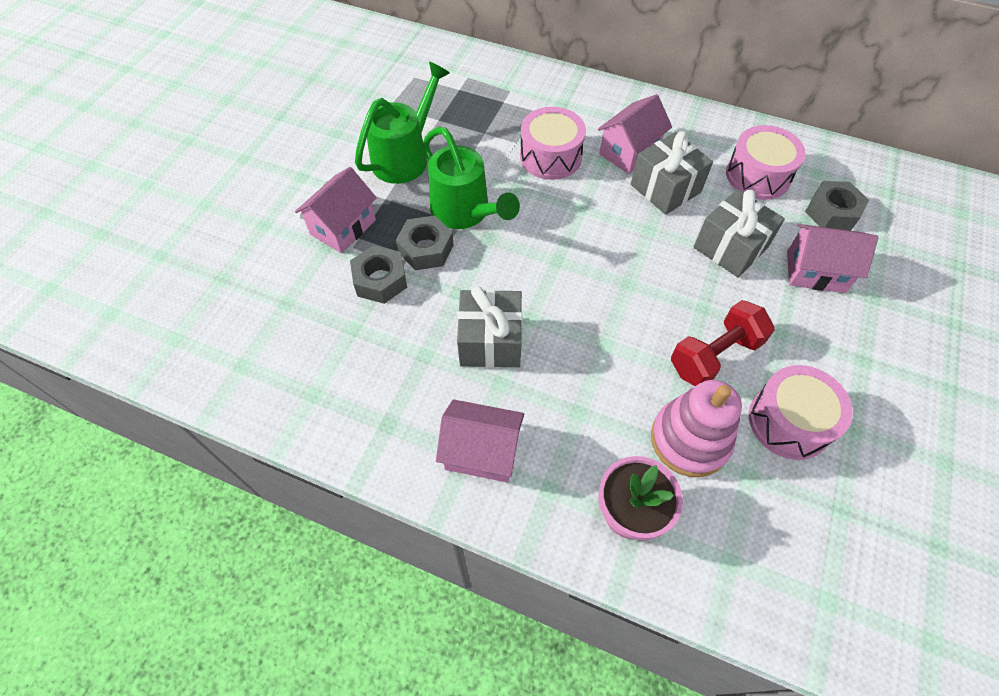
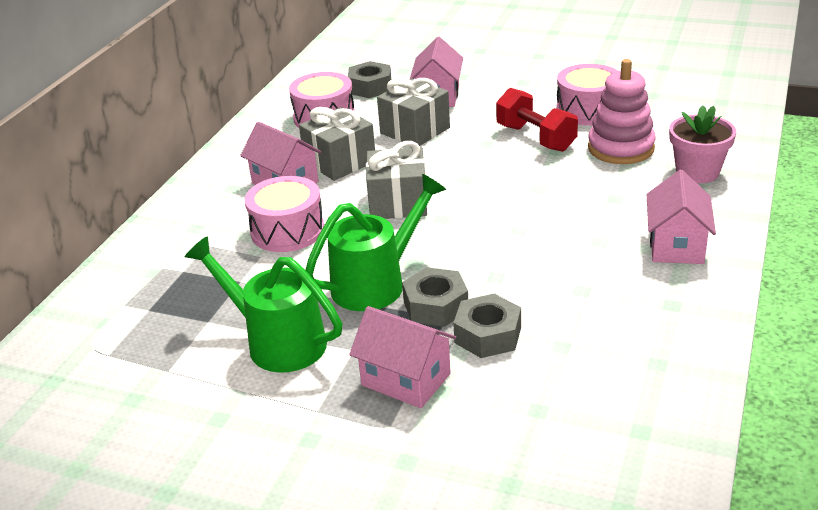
camera: 90 degrees left, 25 degrees down
(490, 341) = (553, 250): grey gift -> grey gift (398, 202)

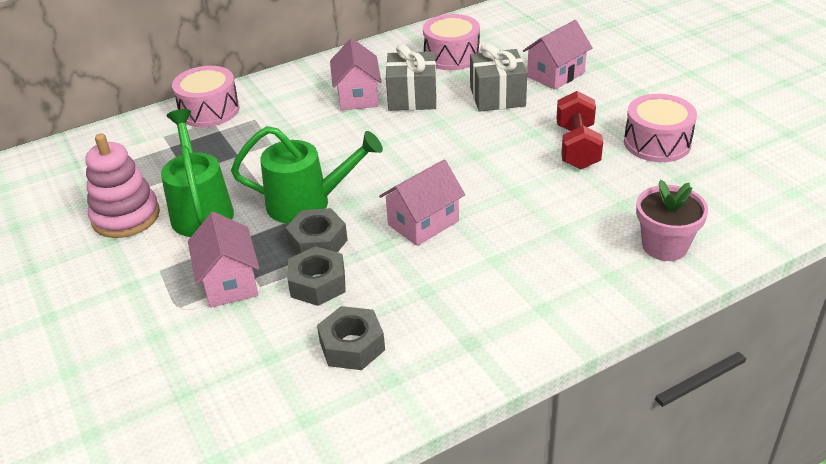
camera: 40 degrees right, 5 degrees up
(287, 230) = (310, 134): pink drum -> pink drum (209, 110)
(370, 87) = (517, 45): grey nut -> grey nut (352, 346)
(398, 202) = (404, 150): grey gift -> none
(621, 148) = (632, 190): pink stacking toy -> pink stacking toy (126, 217)
(676, 245) = (548, 298): pink house -> pink house (423, 223)

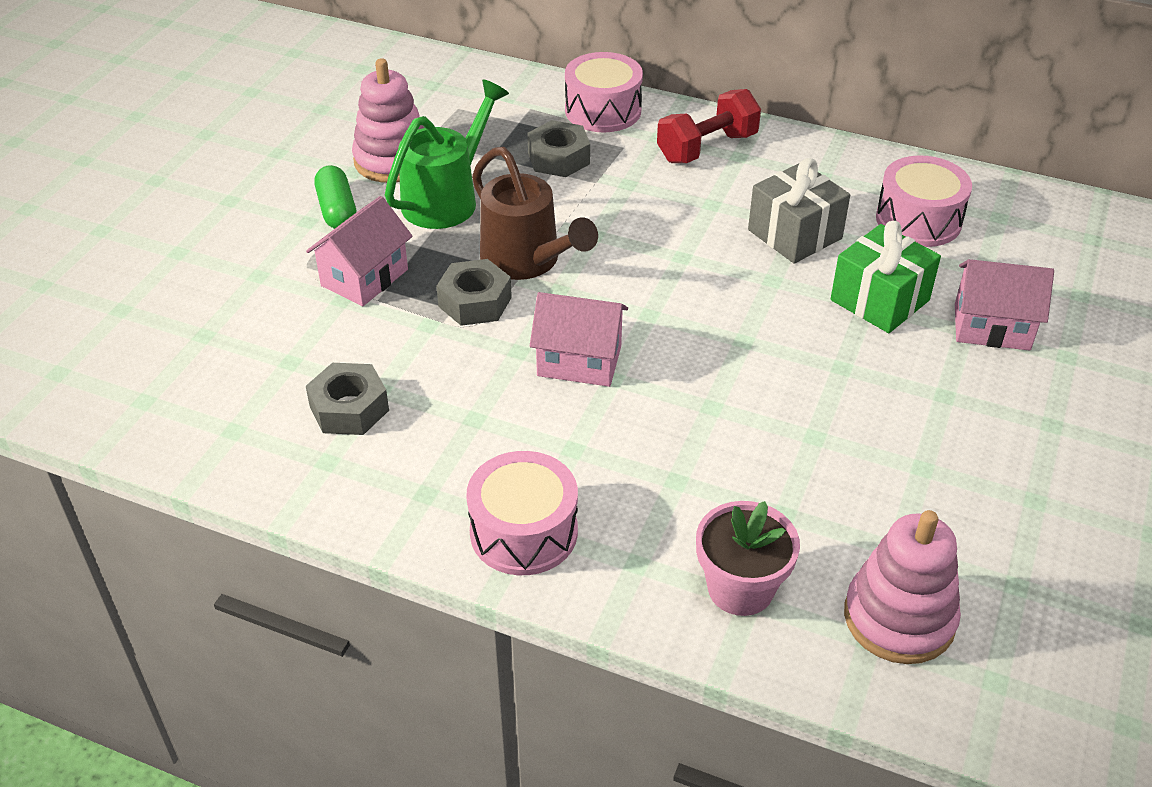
camera: 50 degrees right, 5 degrees up
(140, 266) = (337, 210): none -> green capsule
(308, 203) = (527, 262): green watering can -> brown watering can
(318, 284) = (414, 336): grey nut -> grey nut (558, 158)
(357, 96) = (746, 193): pink house -> none
(497, 96) = (880, 300): grey gift -> green gift
(577, 147) = (855, 419): red dumbbell -> red dumbbell (707, 148)
(657, 143) = (951, 490): pink drum -> pink drum (524, 532)
(729, 202) = (899, 618): none -> pink stacking toy

